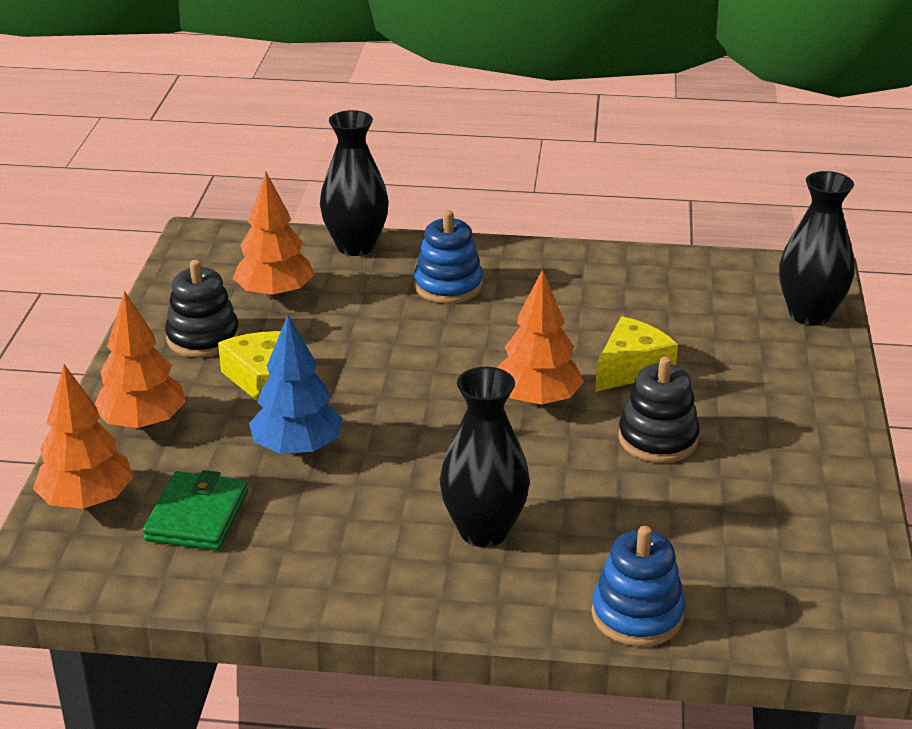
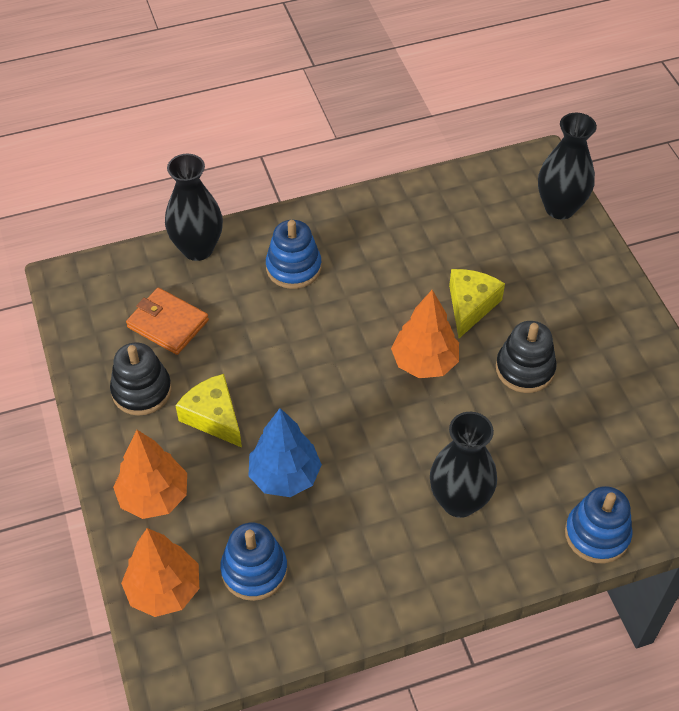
camera: 25 degrees left, 20 degrees up
(197, 516) = (254, 570): green wallet -> blue stacking toy
(275, 294) = (168, 324): orange tree -> orange wallet

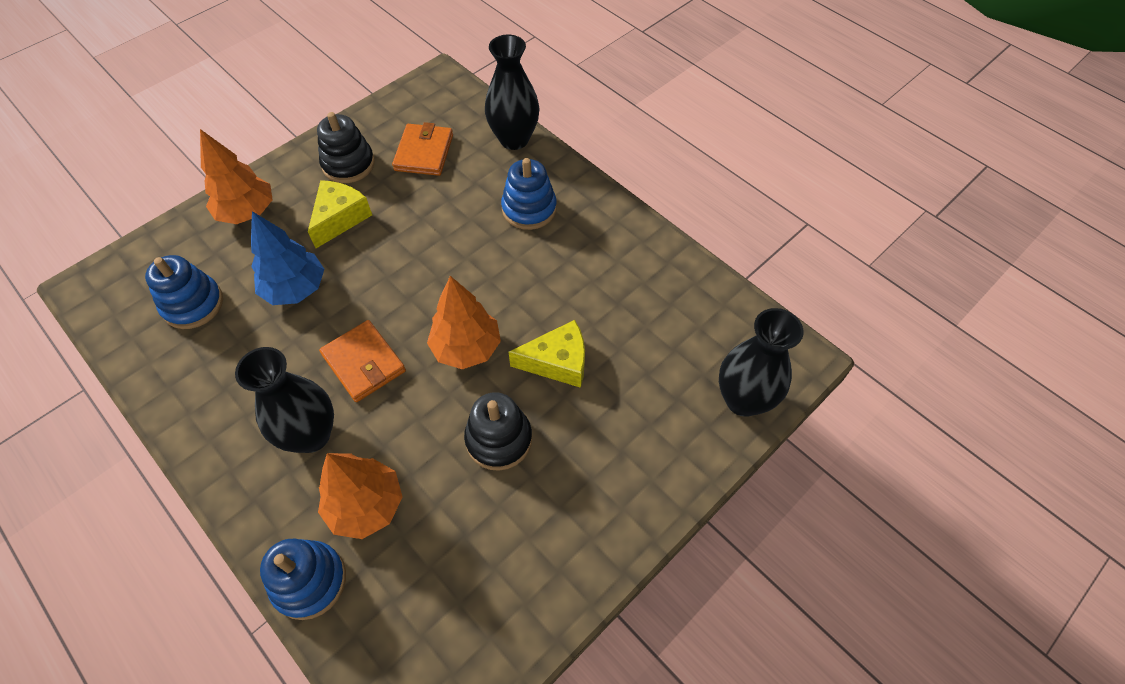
camera: 65 degrees right, 5 degrees up
(164, 590) = (161, 253): orange tree -> orange tree (366, 505)
(402, 442) = (364, 363): none -> orange wallet

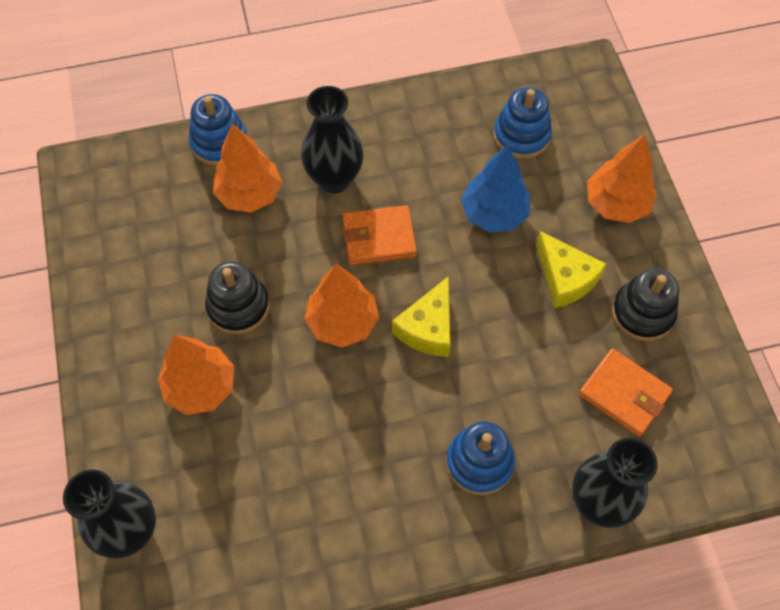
camera: 120 degrees right, 5 degrees up
(557, 362) = (278, 390): yellow cheese -> yellow cheese (428, 328)
(593, 423) = (200, 387): none -> orange tree

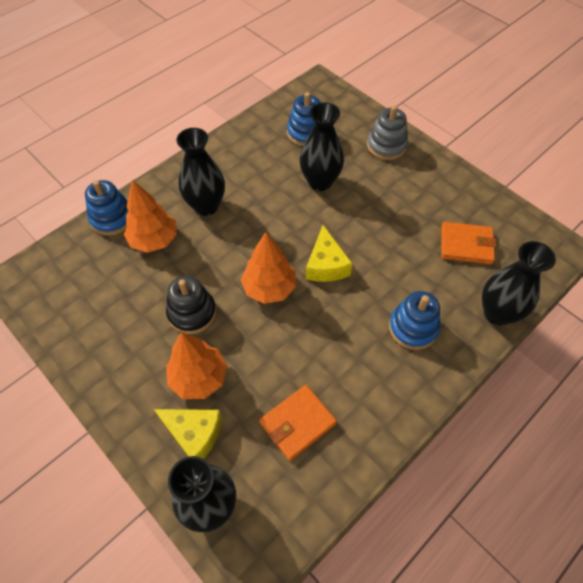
camera: 30 degrees left, 5 degrees down
(379, 238) = (258, 227): orange wallet -> orange wallet (297, 423)
(494, 214) = (320, 182): blue tree -> black vase
(565, 278) = (387, 198): yellow cheese -> yellow cheese (194, 434)
(616, 204) = (386, 146): orange tree -> grey stacking toy
(642, 313) = (443, 196): black stacking toy -> none

